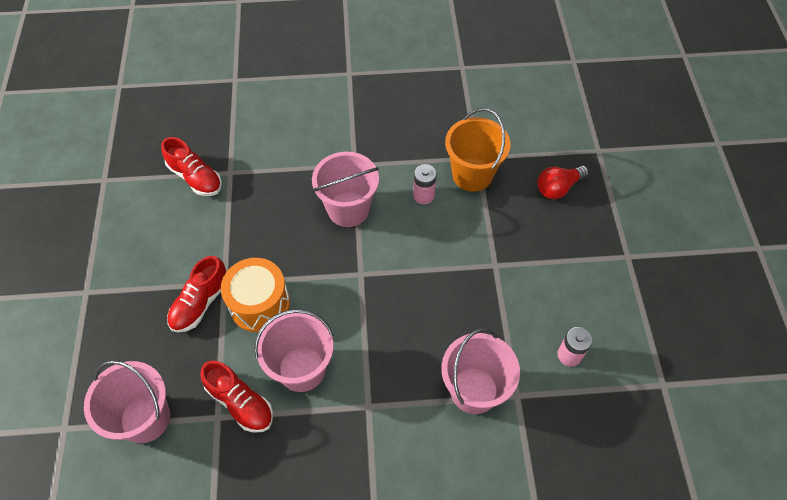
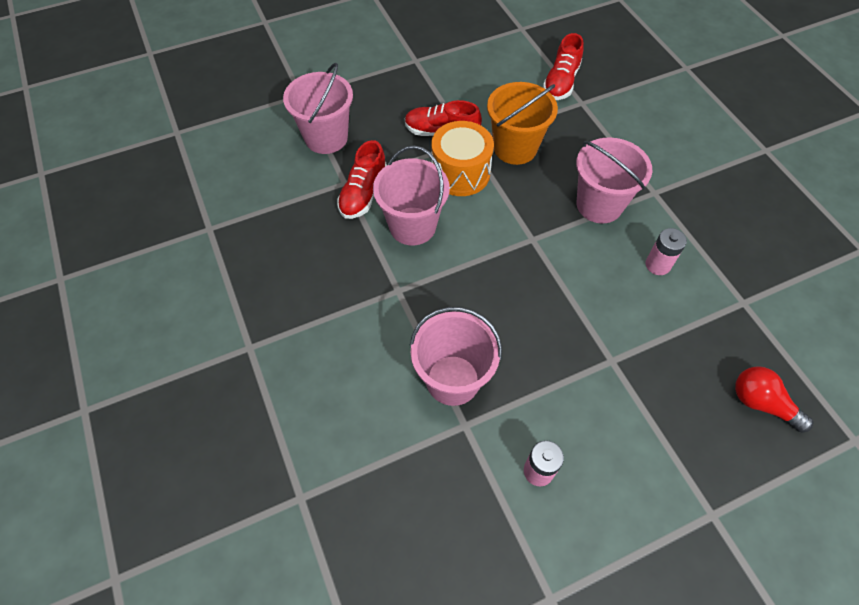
camera: 70 degrees right, 0 degrees up
(472, 174) = (716, 304): orange bucket -> orange bucket (515, 148)

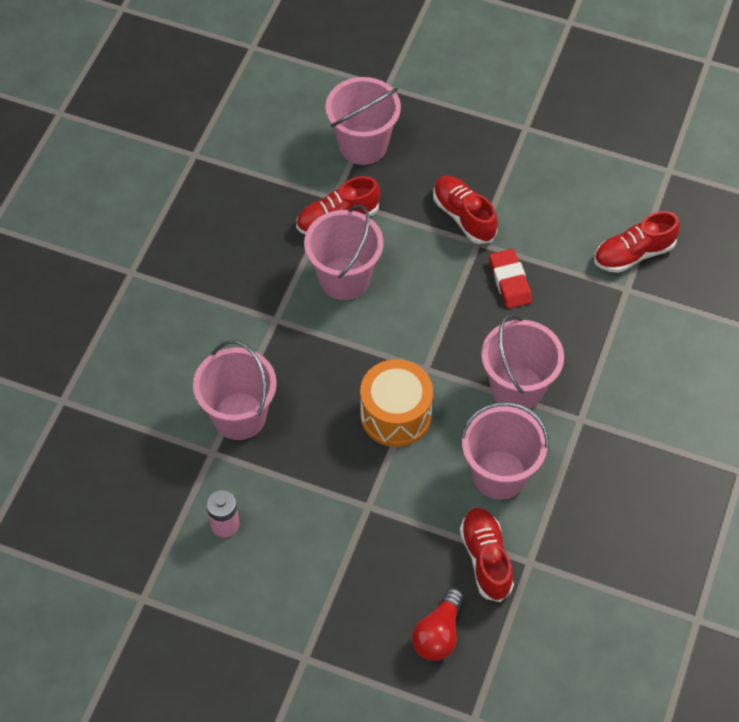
camera: 45 degrees right, 0 degrees up
(460, 173) = (436, 265): orange drum -> orange drum (395, 415)
(515, 148) = (509, 281): orange bucket -> red eraser
(657, 265) = (499, 474): pink battery -> pink bucket
(720, 325) = (486, 559): none -> red shoe
(761, 403) = (438, 634): red light bulb -> red light bulb turned 150 degrees counterclockwise

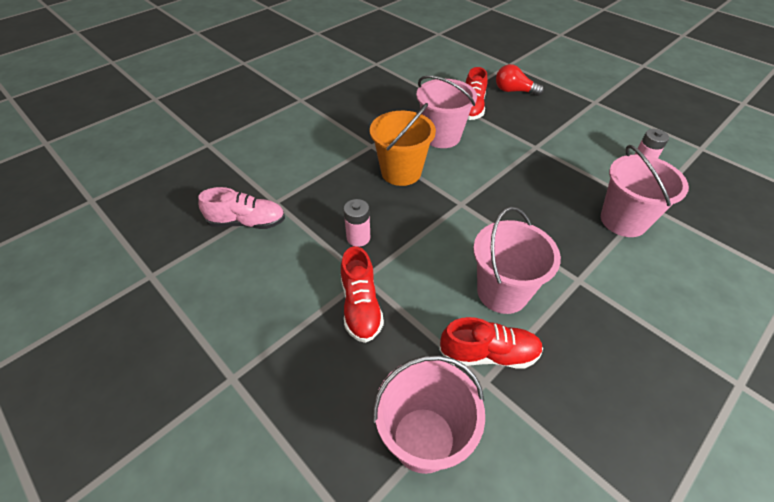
camera: 155 degrees left, 10 degrees down
(395, 415) = (497, 184): orange drum -> none
(438, 634) = (514, 91): red light bulb -> red light bulb turned 120 degrees counterclockwise
(509, 281) = (358, 238): red eraser -> pink battery
(517, 388) = (401, 172): pink bucket -> orange bucket
(633, 254) = (247, 222): red shoe -> pink shoe

